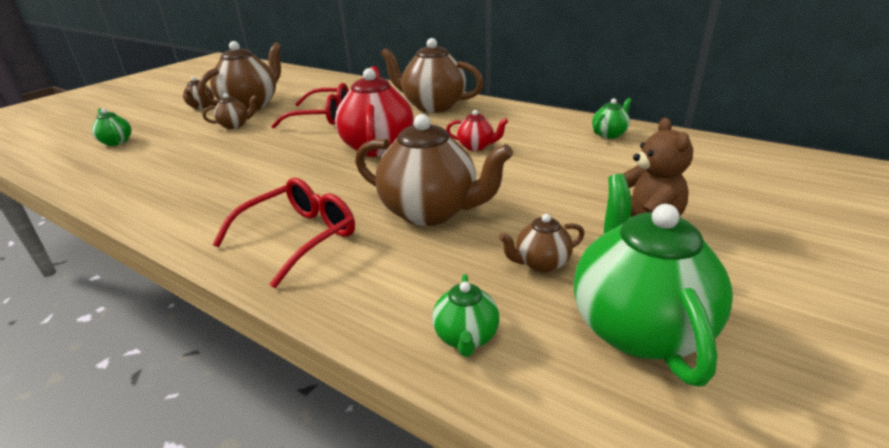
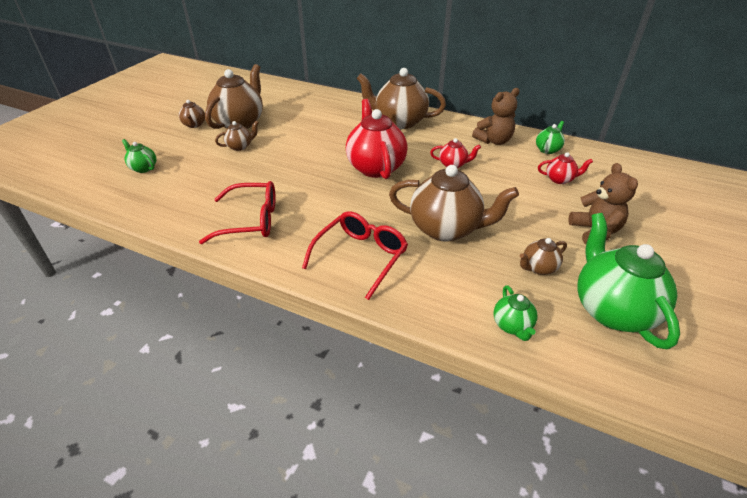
camera: 10 degrees left, 10 degrees up
(322, 117) = (312, 135): red glasses -> red glasses (251, 220)
(541, 125) = (494, 141): none -> brown teddy bear
(614, 164) = (560, 179): none -> red teapot

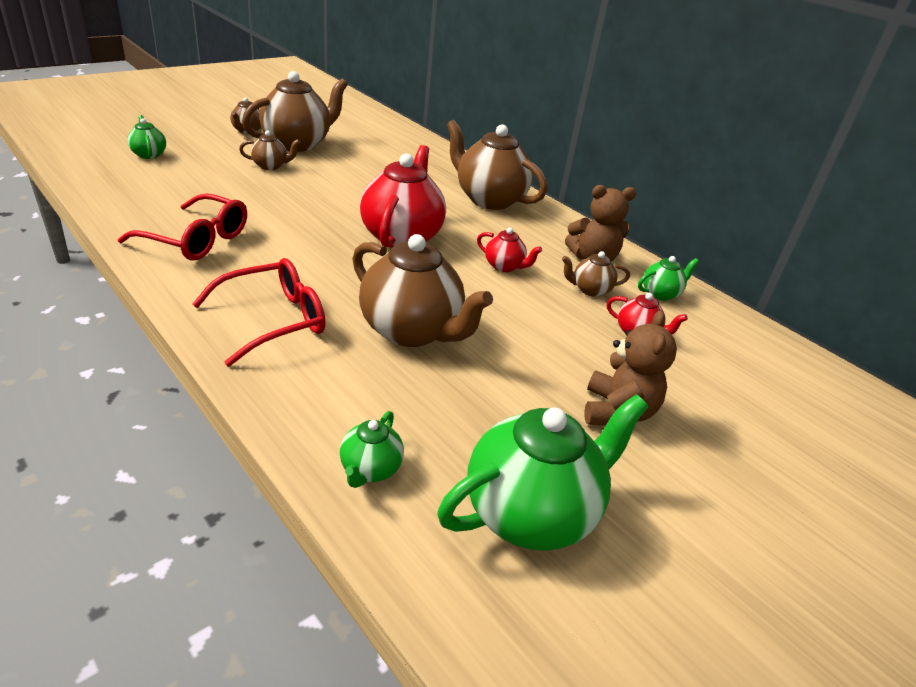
camera: 20 degrees right, 5 degrees down
(538, 268) = (484, 421): brown teapot -> brown teapot (590, 290)
(611, 310) = (531, 512): green teapot -> green teapot turned 45 degrees clockwise

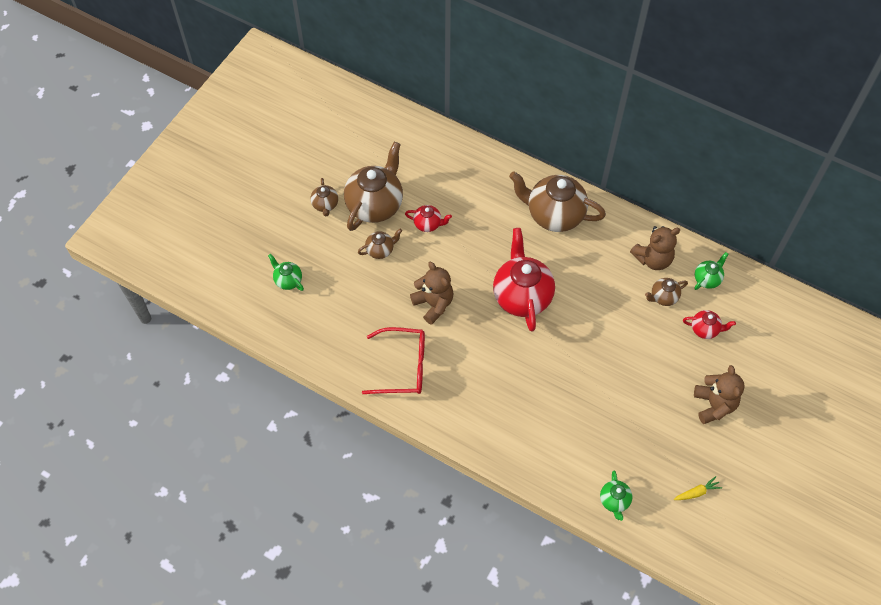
camera: 15 degrees left, 25 degrees up
(273, 320) = (501, 419): red glasses -> none
(288, 211) = (433, 304): none -> brown teddy bear
(412, 331) = (579, 391): brown teapot -> none
(504, 266) = (601, 298): red teapot -> red teapot (428, 224)
(531, 512) = (697, 492): green teapot -> yellow carrot

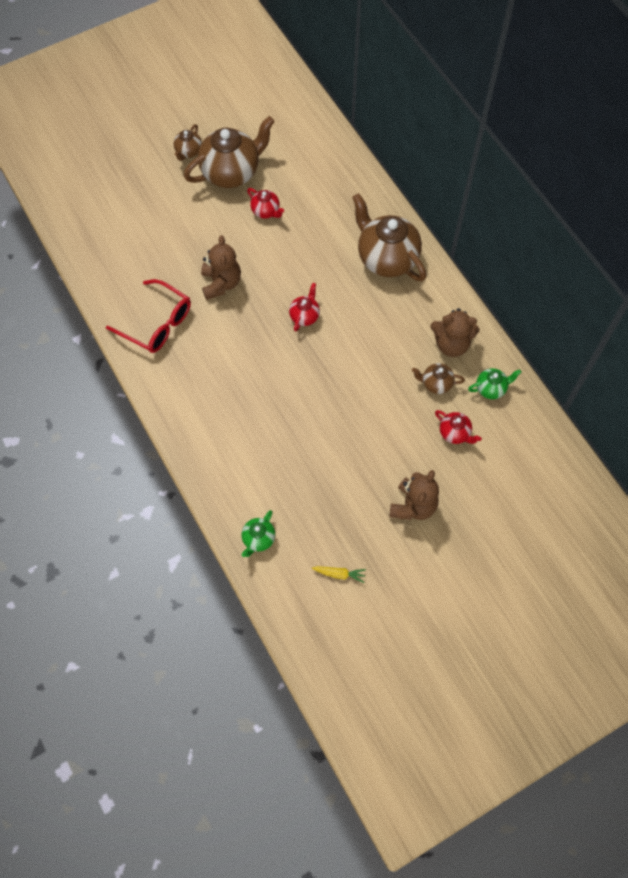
camera: 30 degrees right, 5 degrees up
(288, 280) = (112, 201): green teapot -> none
(380, 250) = (208, 213): brown teapot -> none
(522, 296) = (304, 316): red teapot -> red teapot, size x0.48

